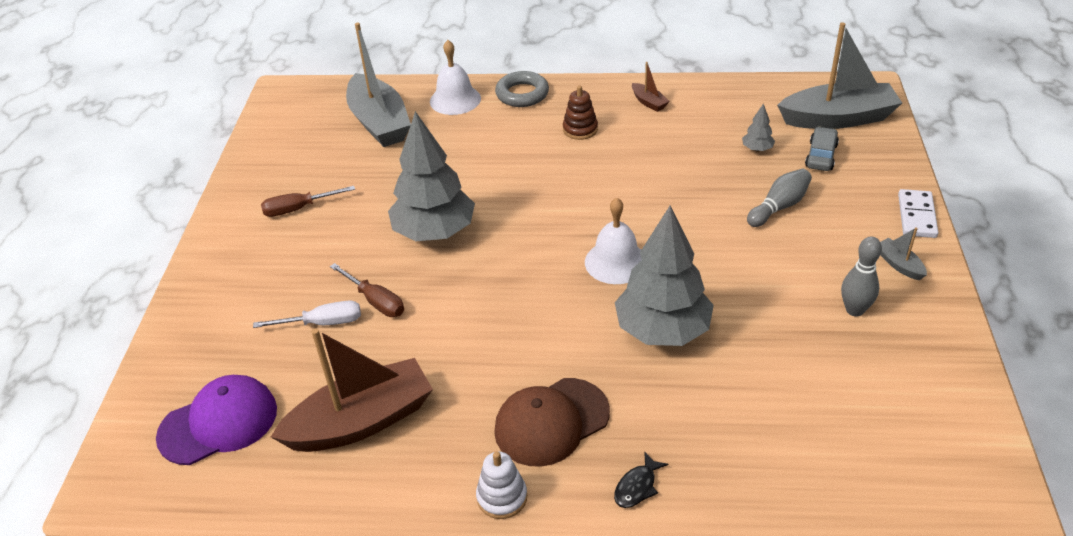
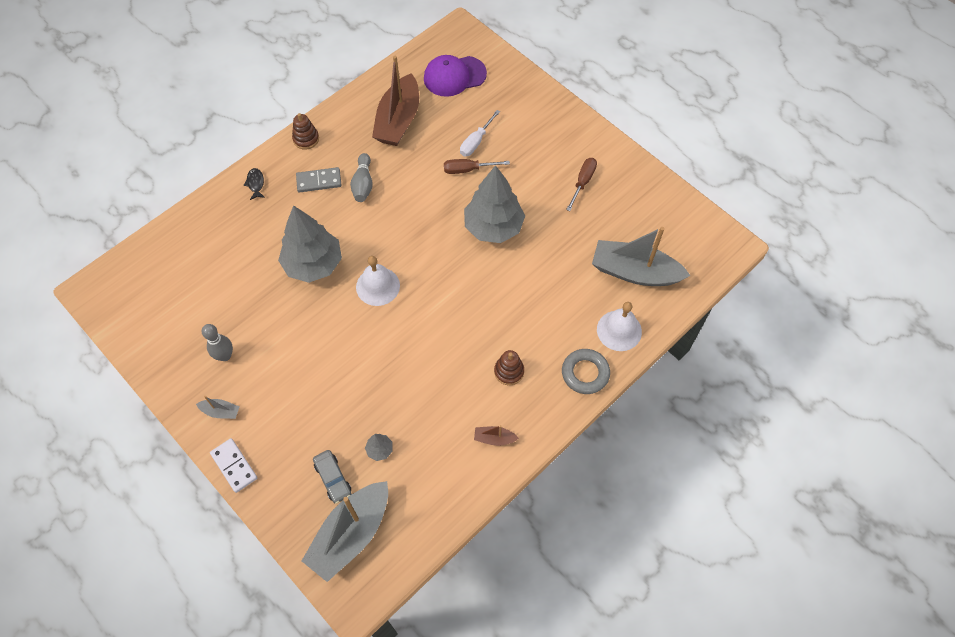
camera: 130 degrees right, 20 degrees up
(219, 423) = (454, 76): purple cap -> purple cap turned 60 degrees clockwise
(502, 497) = (306, 139): white stacking toy -> brown stacking toy
(551, 422) = (319, 181): brown cap -> grey domino
(779, 207) = (323, 404): grey bowling pin -> grey bowling pin (363, 184)

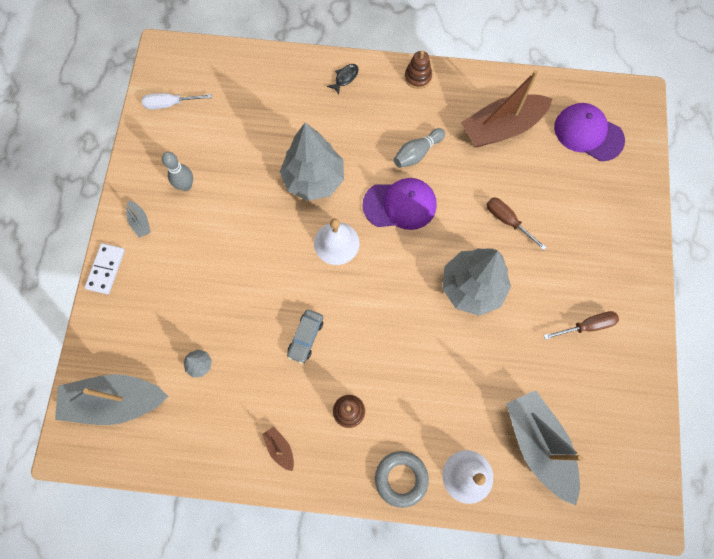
camera: 50 degrees right, 10 degrees up
(319, 181) = (389, 119): grey domino -> none
(333, 478) = (150, 349): grey car -> grey car (305, 337)
(390, 224) = (400, 205): none -> purple cap
(476, 142) = (541, 204): white screwdriver -> white screwdriver (170, 104)

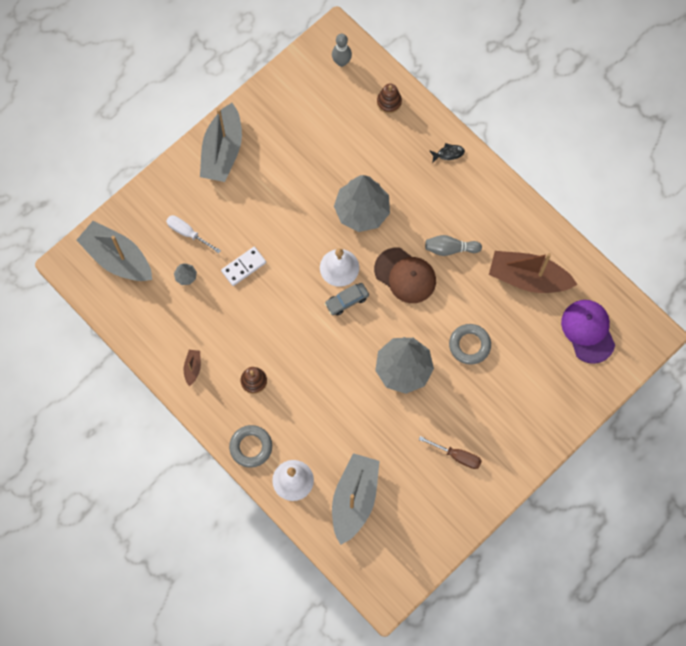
camera: 40 degrees right, 0 degrees up
(106, 269) = (176, 166): white domino -> white domino (243, 267)
(140, 222) = (222, 151): grey boat -> grey boat, size x2.37
(170, 104) = (309, 79): white screwdriver -> white screwdriver (187, 233)
(186, 185) = (272, 148): grey bowling pin -> grey bowling pin (341, 62)
(305, 337) = (266, 313): grey car -> grey car (347, 301)
(400, 205) = (405, 275): purple cap -> brown cap
(417, 77) = (502, 193): brown stacking toy -> brown stacking toy (389, 102)
(507, 221) = (469, 345): brown screwdriver -> grey ring

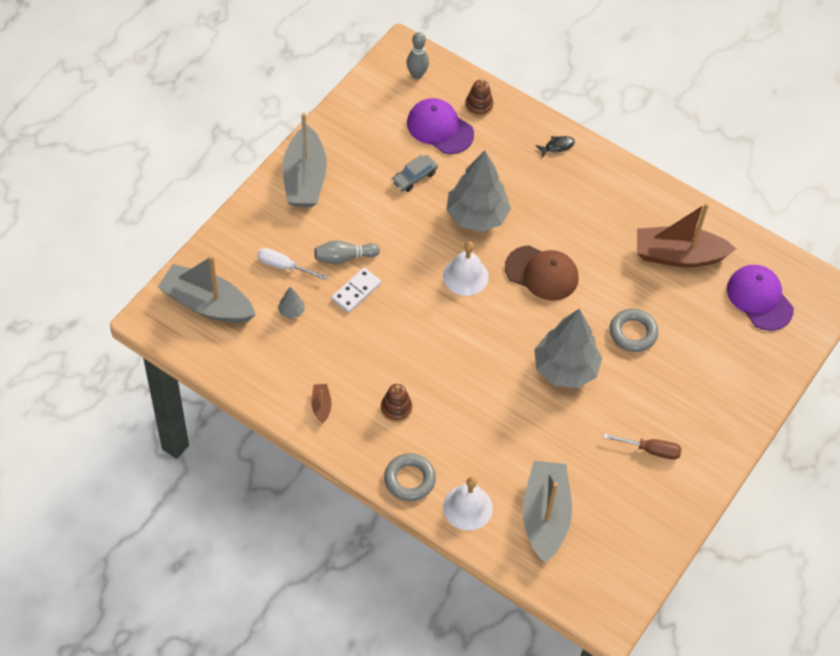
camera: 15 degrees left, 15 degrees down
(347, 301) = (482, 308): grey car -> grey car (414, 177)
(349, 119) = (440, 128): none -> purple cap
(450, 249) = (585, 239): grey bowling pin -> grey bowling pin (344, 257)

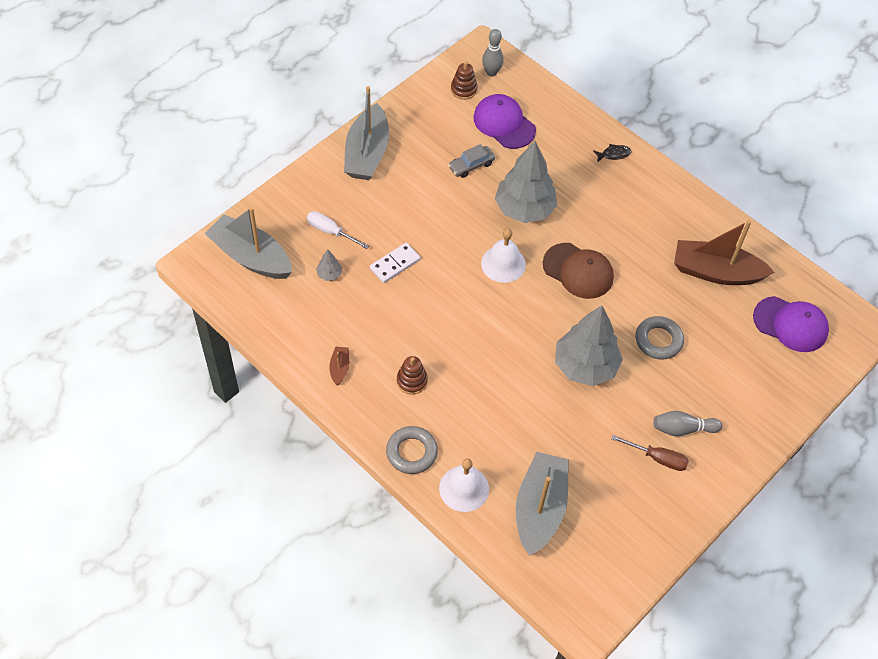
camera: 10 degrees right, 0 degrees up
(344, 257) = (390, 231): grey bowling pin -> grey bowling pin (683, 429)
(479, 106) = (545, 108): brown stacking toy -> brown stacking toy (463, 89)
(759, 299) = (790, 324): purple cap -> purple cap turned 135 degrees clockwise

